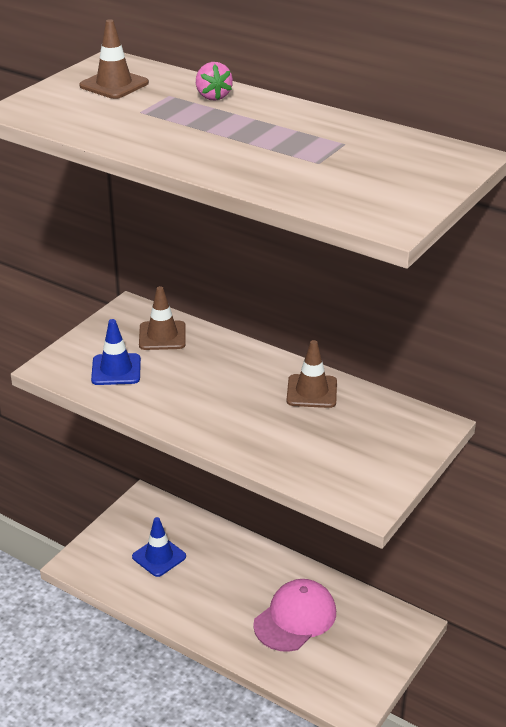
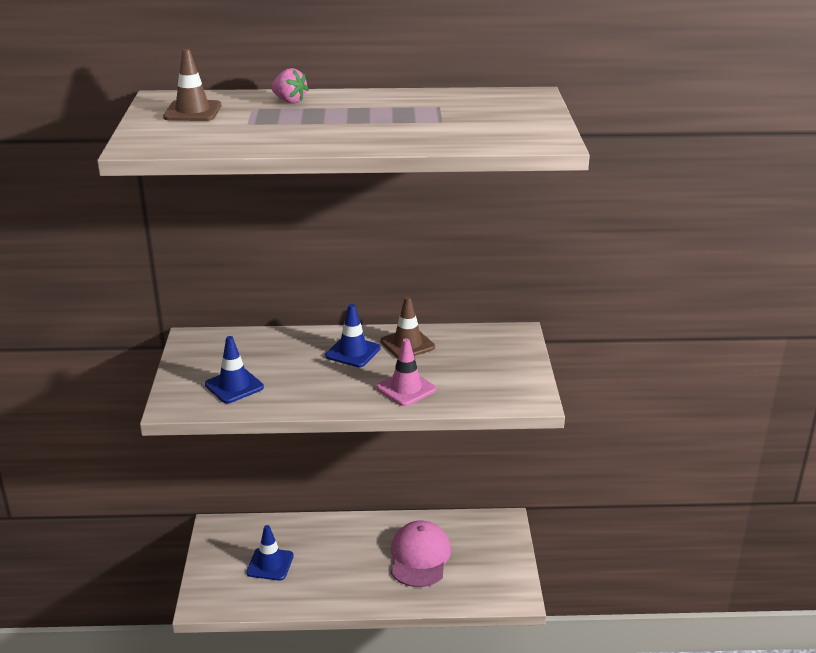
camera: 35 degrees left, 5 degrees down
(162, 336) = (244, 348): brown traffic cone -> none
(252, 379) = (353, 352): none -> blue traffic cone
(260, 437) = (406, 388): none -> pink traffic cone

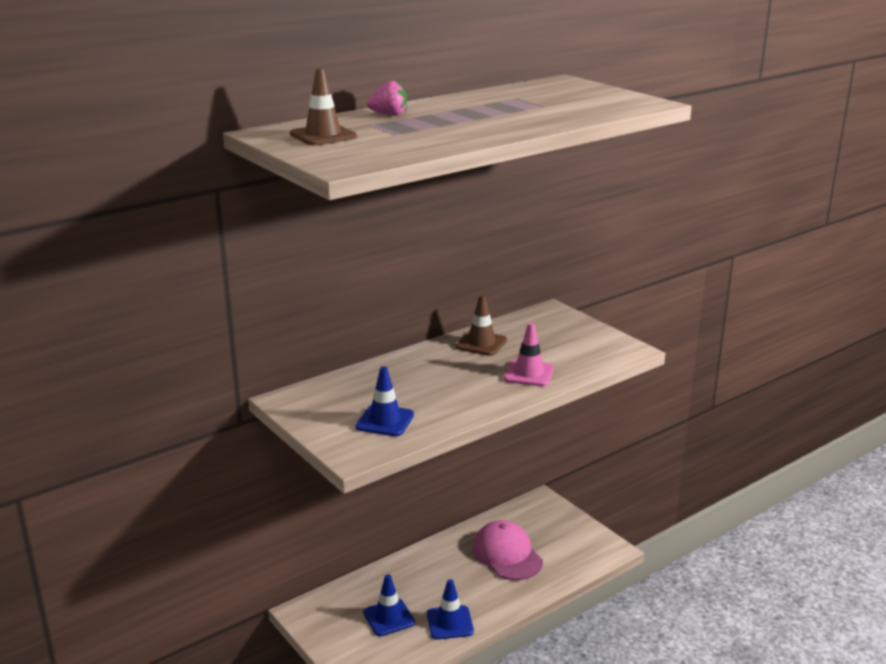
camera: 35 degrees left, 5 degrees down
(353, 352) = (446, 363): blue traffic cone -> blue traffic cone (450, 623)

